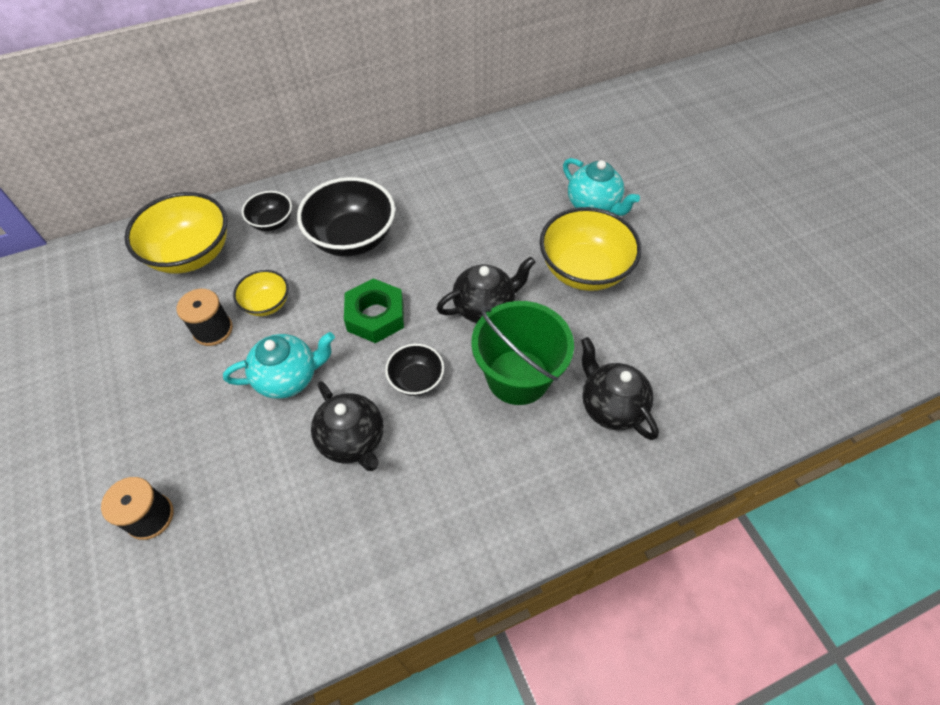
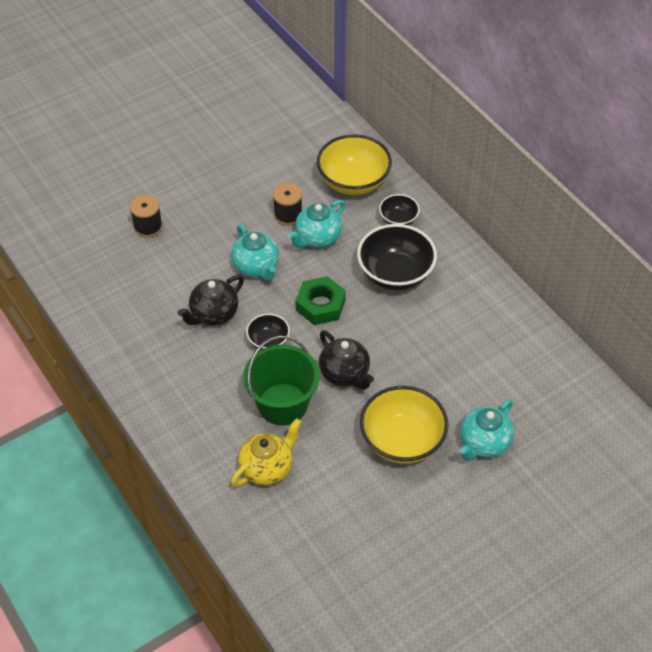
camera: 80 degrees right, 5 degrees down
(266, 304) = (317, 238): yellow bowl -> turquoise teapot
(611, 406) = (267, 468): black teapot -> yellow teapot

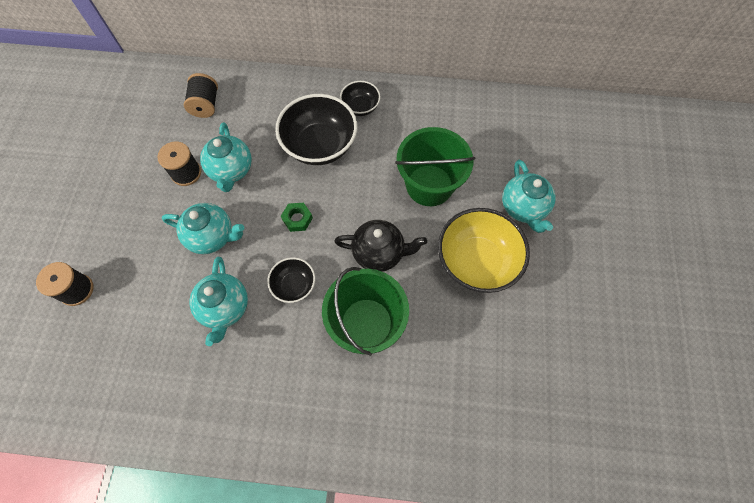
camera: 50 degrees left, 15 degrees up
(213, 314) = (225, 308): black teapot -> turquoise teapot
(267, 468) = (419, 387): yellow teapot -> none
(320, 305) = (297, 219): green nut -> green nut, size x0.58
(353, 182) = (205, 105): yellow bowl -> black spool
(398, 219) = (272, 105): black bowl -> black bowl (360, 107)
(436, 367) = (429, 185): none -> green bucket

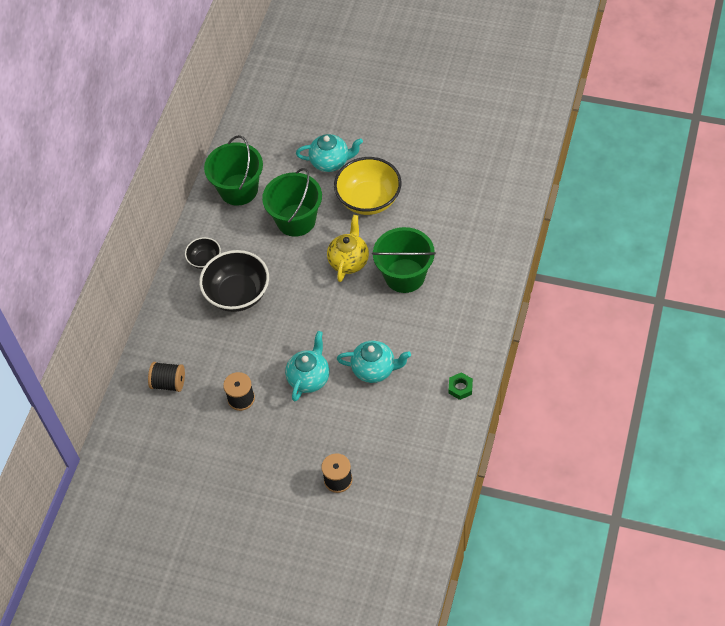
camera: 75 degrees left, 10 degrees down
(231, 170) = (247, 363): turquoise teapot -> none
(294, 285) = (365, 321): black bowl -> none
(297, 219) = (306, 315): green nut -> green nut (460, 388)
(379, 253) = (349, 261): black teapot -> yellow teapot
(460, 121) = (238, 190): none -> green bucket

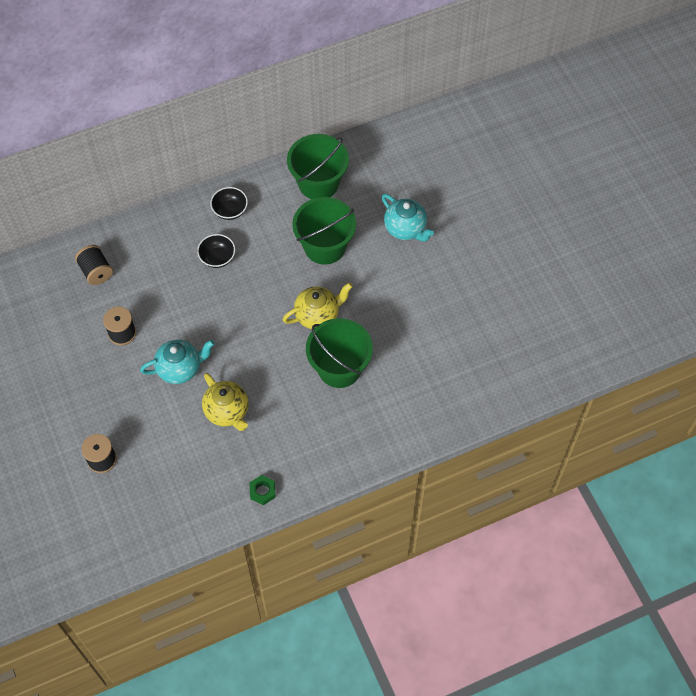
camera: 45 degrees right, 5 degrees up
(238, 294) = (217, 258): black bowl -> black bowl, size x0.53
(369, 199) = (393, 285): yellow bowl -> none
(374, 369) = (227, 412): turquoise teapot -> yellow teapot

